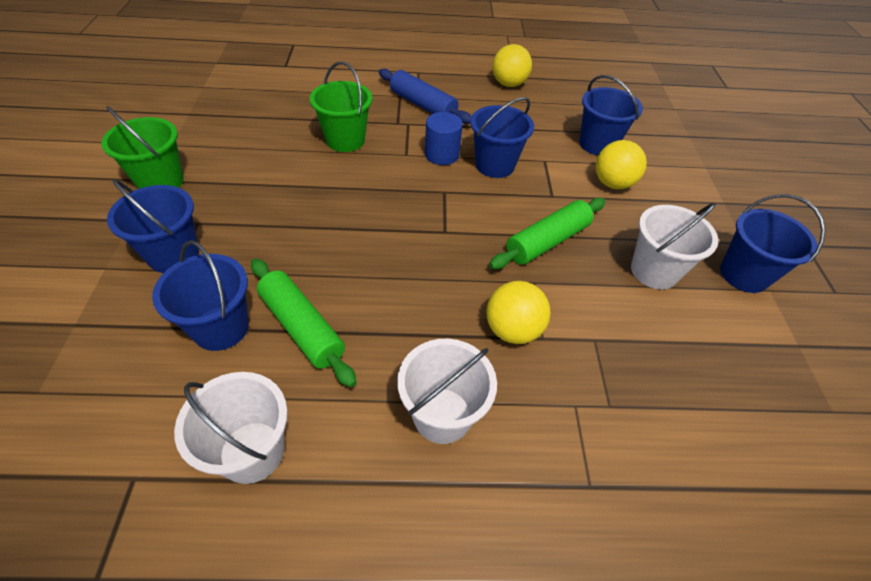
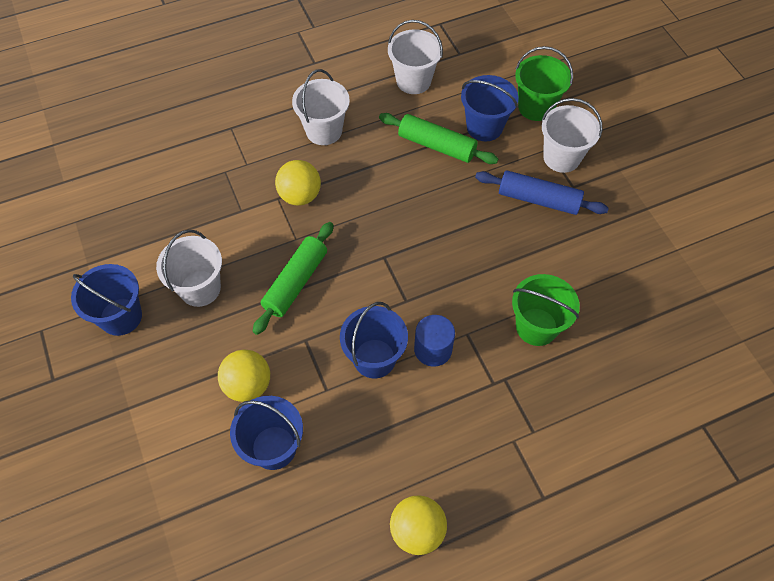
camera: 160 degrees right, 10 degrees up
(161, 182) = (639, 209): green bucket -> green bucket (536, 107)
(173, 255) = (561, 157): blue bucket -> white bucket
(423, 105) = (497, 425): blue rolling pin -> blue rolling pin (538, 199)

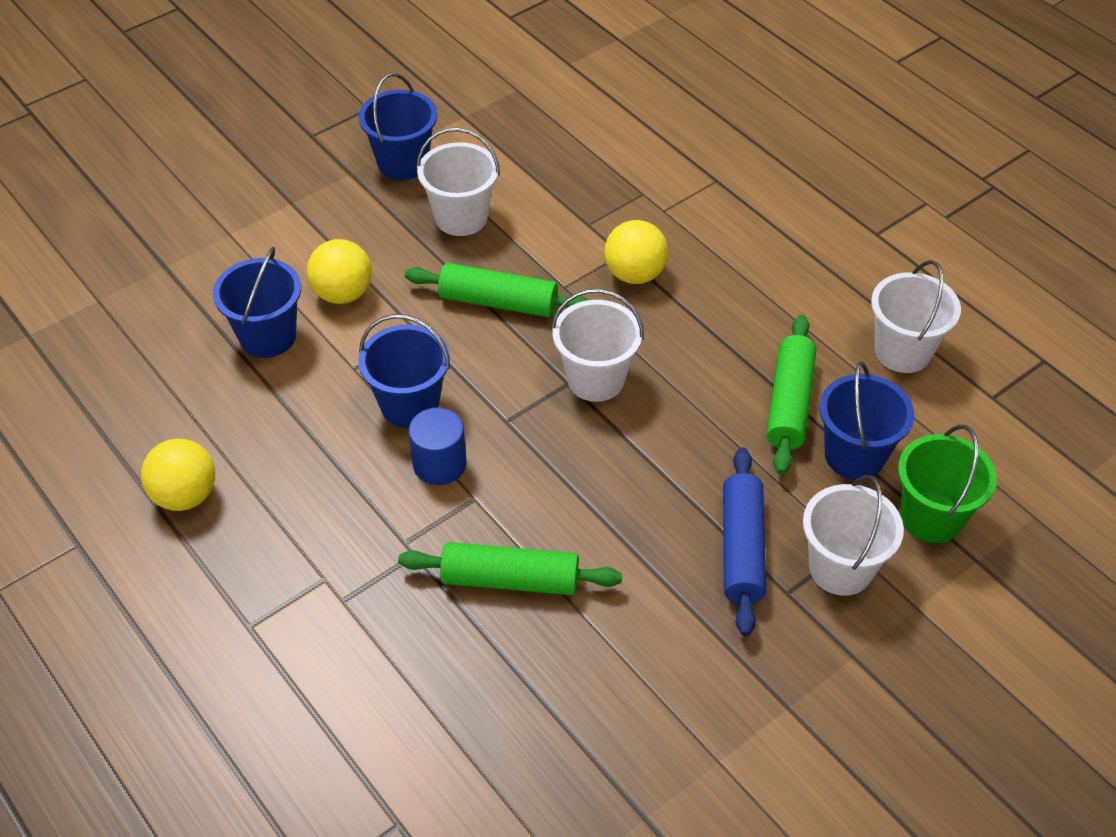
camera: 75 degrees right, 10 degrees down
(324, 131) = (756, 272): white bucket -> white bucket (595, 379)
(536, 326) = (510, 579): green bucket -> green rolling pin

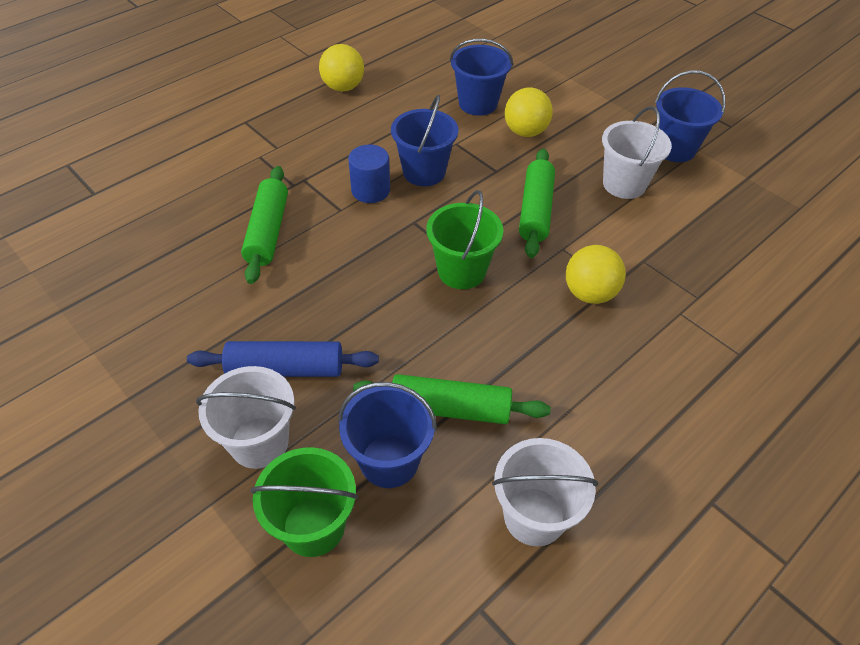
camera: 85 degrees right, 0 degrees up
(595, 379) = (461, 271): white bucket -> green bucket

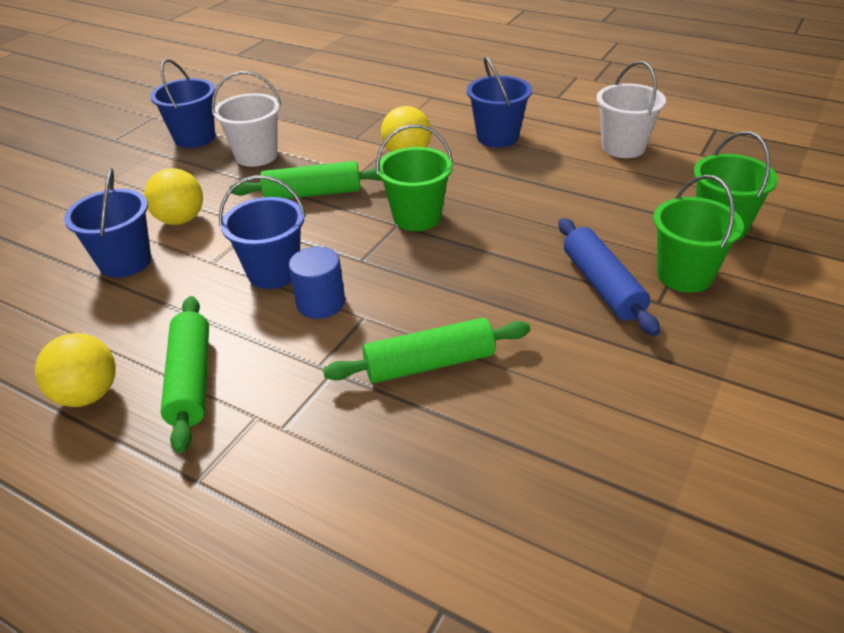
camera: 105 degrees left, 10 degrees down
(259, 442) = (684, 275): white bucket -> green bucket
(389, 461) = (638, 208): blue bucket -> blue bucket (497, 137)
(450, 408) = (569, 193): green rolling pin -> green rolling pin (191, 380)

